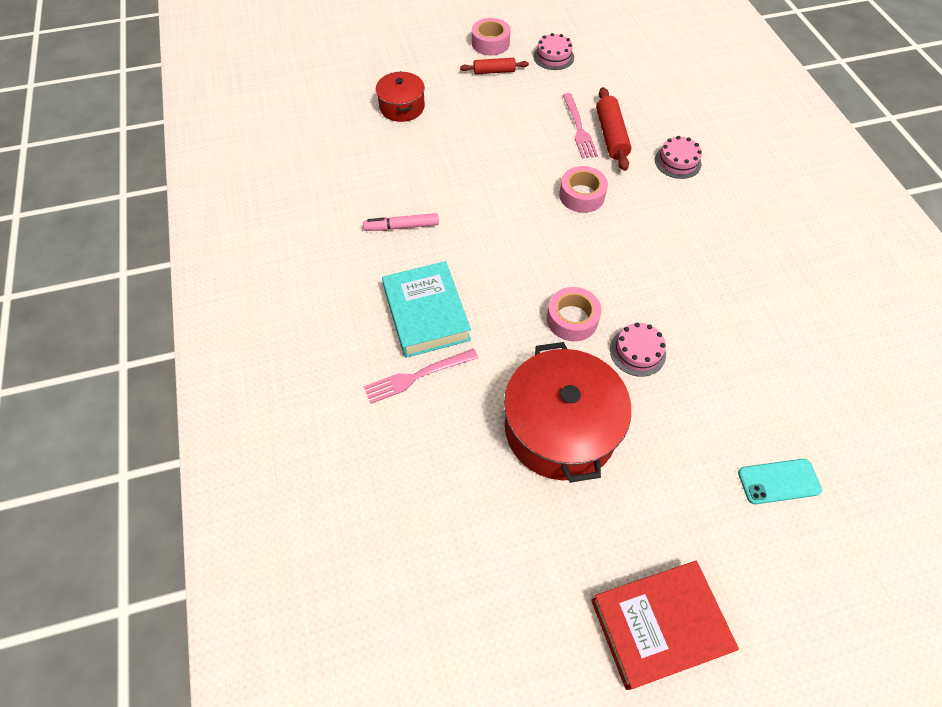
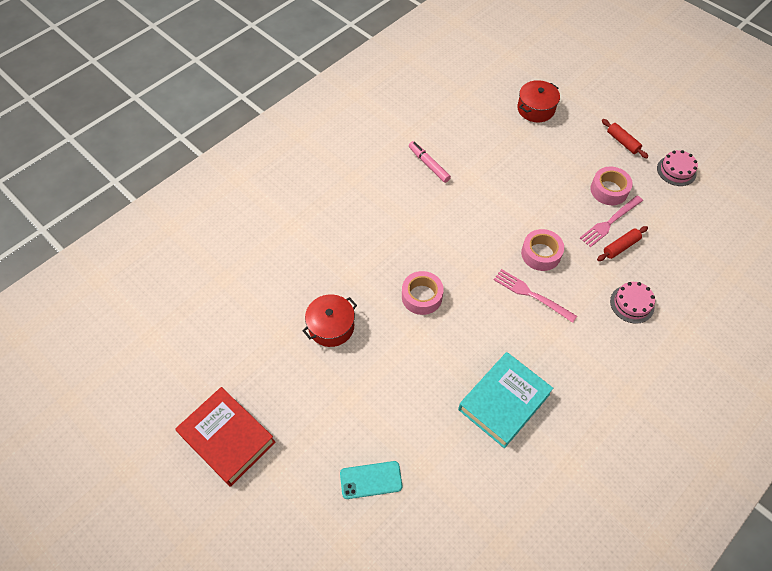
camera: 60 degrees right, 0 degrees up
(417, 376) = (320, 232): pink fork -> pink fork (531, 294)
(426, 314) = (369, 213): turquoise book -> turquoise book (504, 402)
(490, 43) = (652, 125): pink tape -> pink tape (609, 190)
(560, 428) = (331, 326): red pot -> red pot, size x0.55
(611, 136) = (621, 247): red rolling pin -> red rolling pin, size x0.64
(637, 352) = (421, 348): pink cake -> none
(778, 481) = (371, 480): turquoise phone -> turquoise phone turned 60 degrees counterclockwise

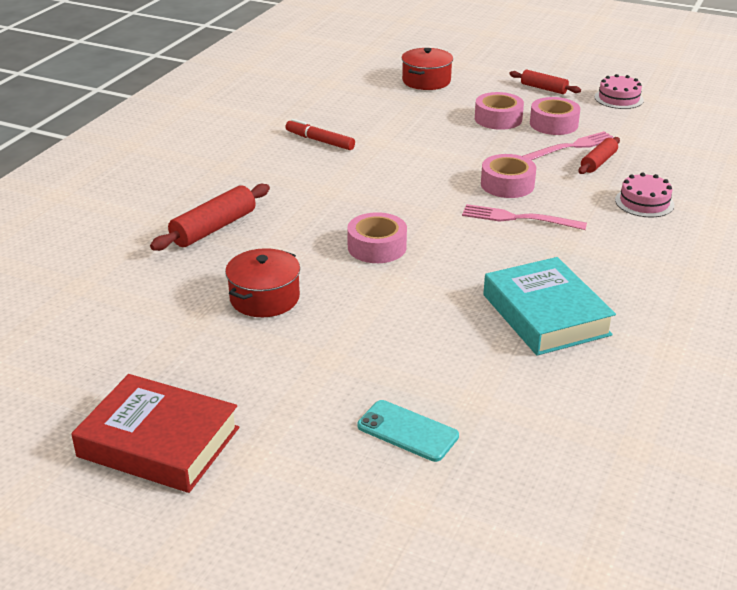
camera: 20 degrees left, 25 degrees down
(324, 244) = (213, 228): none -> red rolling pin
(371, 480) = (407, 431): turquoise phone -> turquoise phone turned 60 degrees clockwise
(428, 164) = (320, 141): pink marker -> red marker
(504, 402) = (545, 315): turquoise book -> turquoise book turned 45 degrees counterclockwise
(569, 172) = (498, 119): none -> pink tape
(610, 222) = (572, 147): pink fork -> pink fork turned 150 degrees counterclockwise

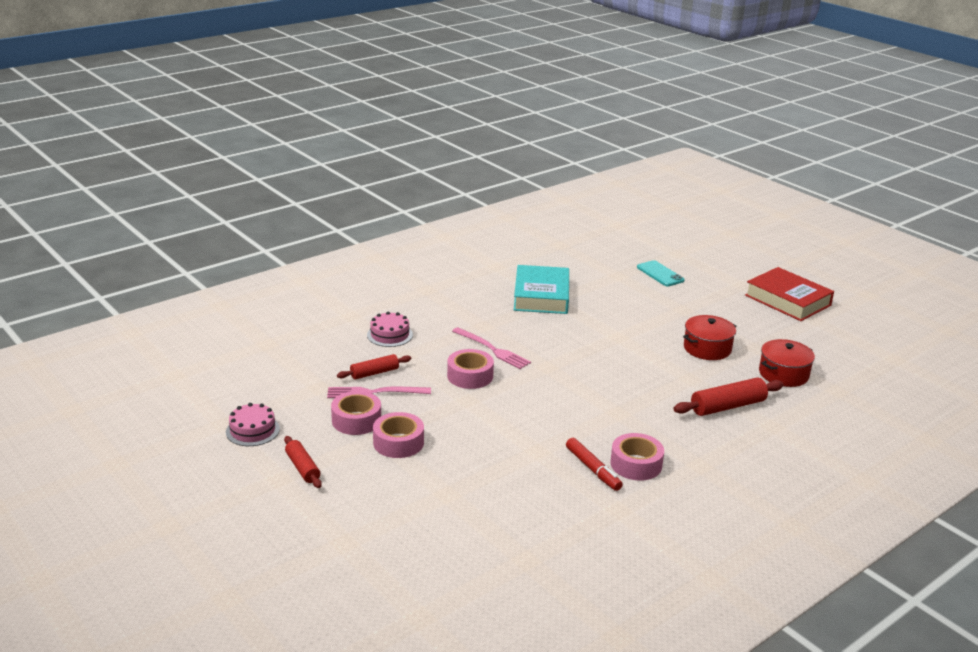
camera: 155 degrees left, 5 degrees down
(377, 247) = (611, 358): pink tape -> pink tape (636, 464)
(426, 81) = (410, 523): red pot -> red pot (783, 374)

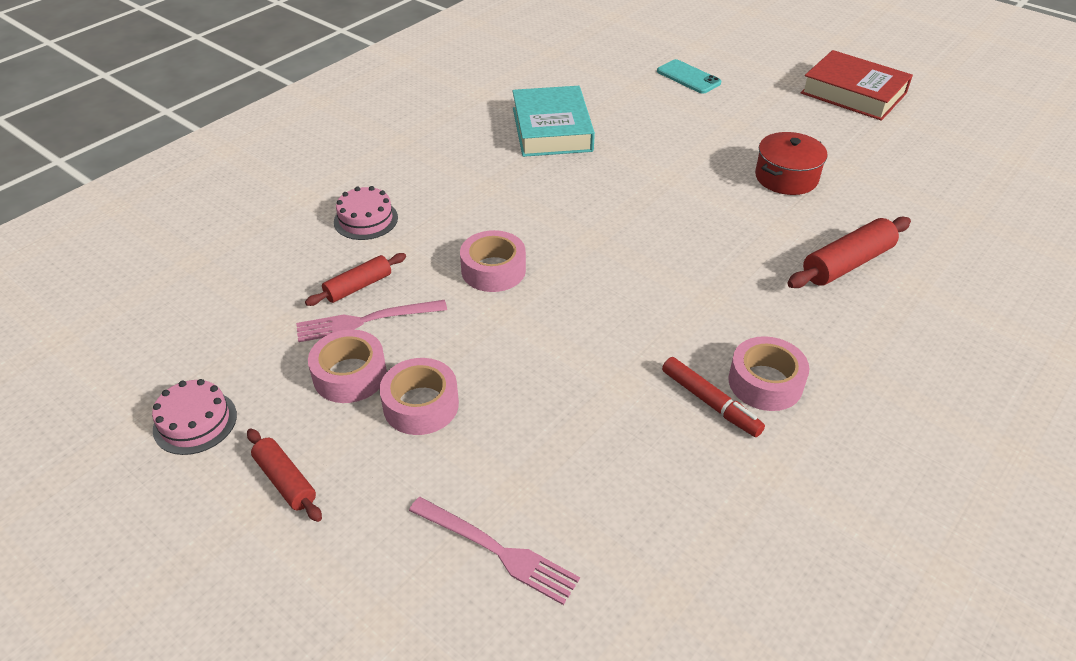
camera: 10 degrees left, 15 degrees up
(492, 349) = (512, 222): pink fork -> pink fork (497, 551)
(783, 374) = (894, 202): red pot -> none

